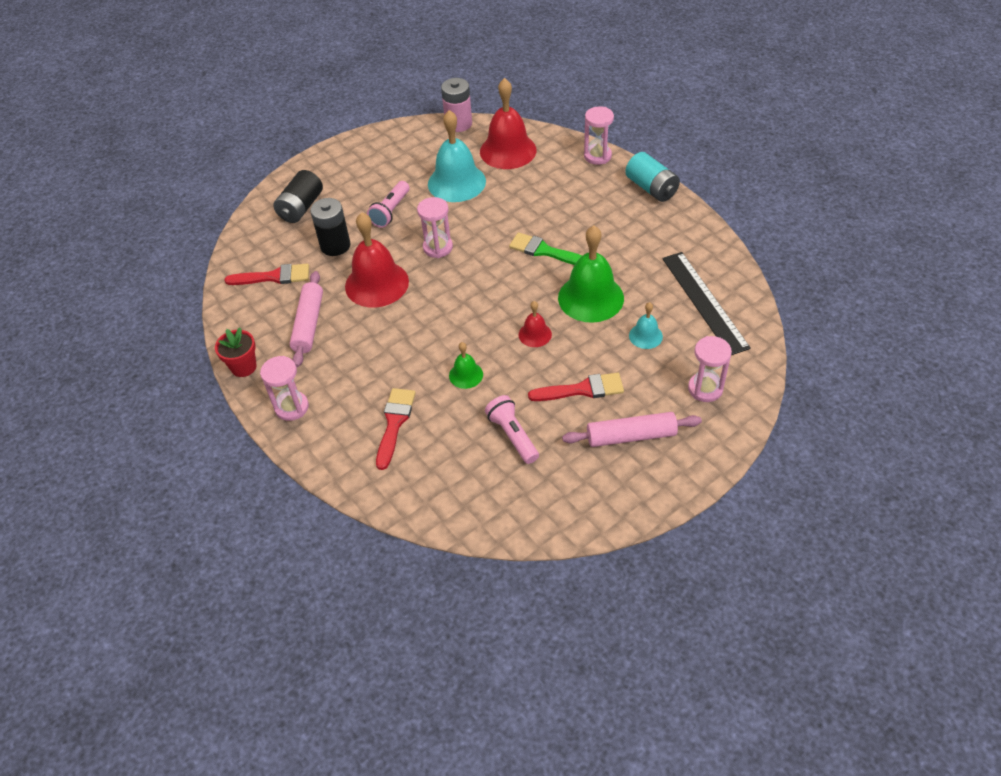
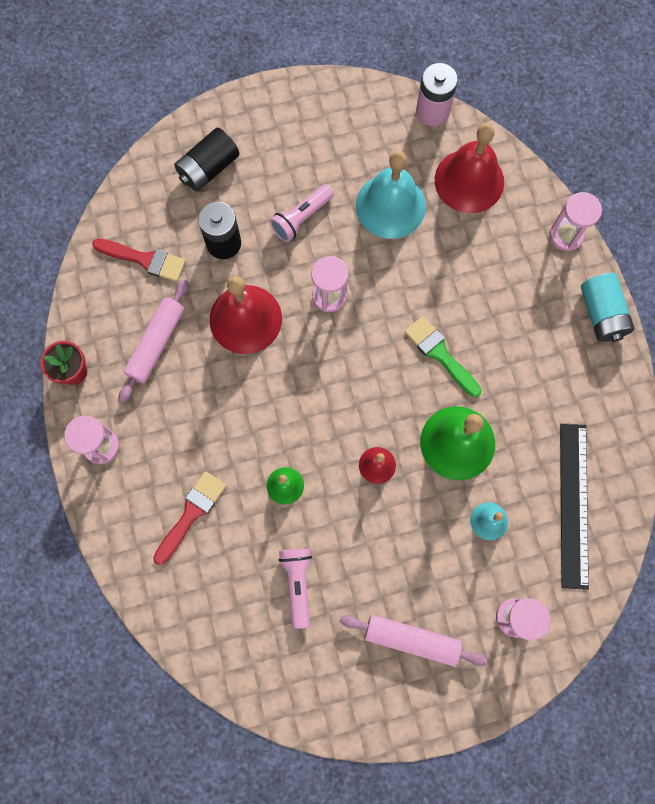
camera: 20 degrees right, 25 degrees up
(582, 389) = (391, 559): red brush -> none

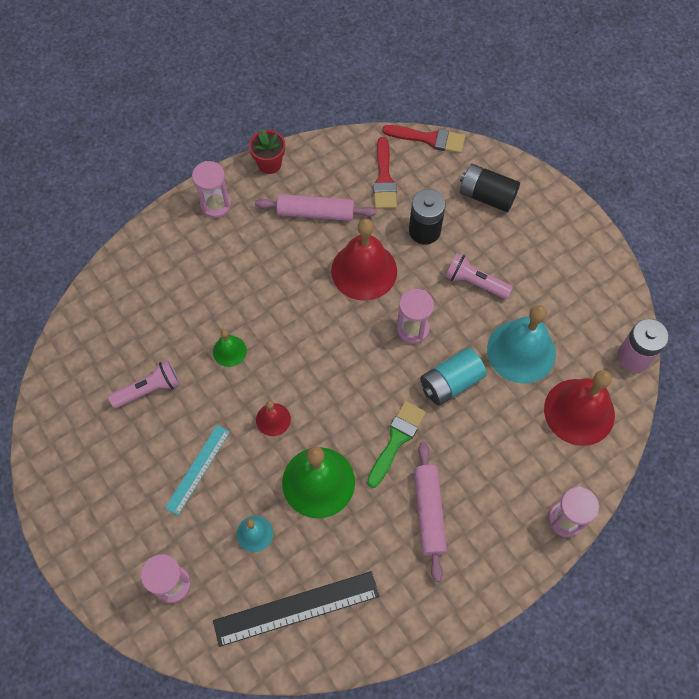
camera: 70 degrees right, 10 degrees down
(191, 513) = (182, 288): red brush -> red brush (429, 139)
(404, 557) = (198, 469): none -> turquoise ruler
(411, 640) = (127, 499): pink rolling pin -> pink rolling pin (428, 512)
(601, 314) = (499, 579): turquoise battery -> turquoise battery (450, 383)

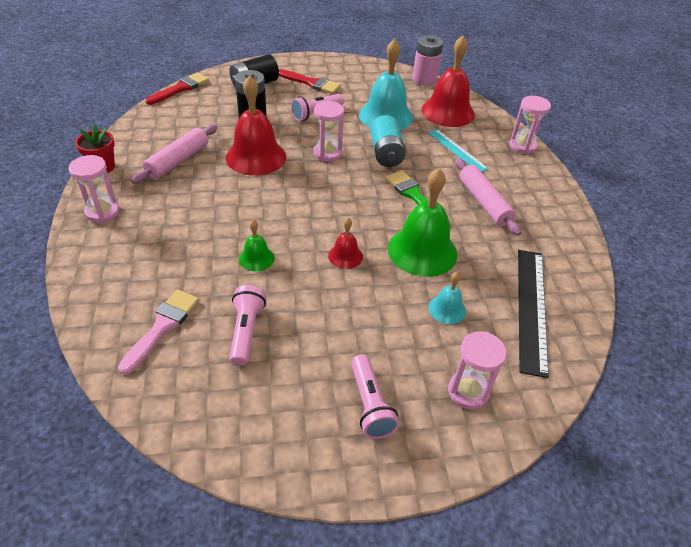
camera: 65 degrees left, 20 degrees down
(123, 330) = (162, 327): none -> pink brush
(124, 514) = (370, 405): none -> pink flashlight
(198, 469) = (358, 325): turquoise ruler -> turquoise ruler (457, 150)
(384, 179) = (188, 118): red brush -> red brush (311, 83)
(428, 512) = (483, 202): pink rolling pin -> pink rolling pin turned 45 degrees clockwise

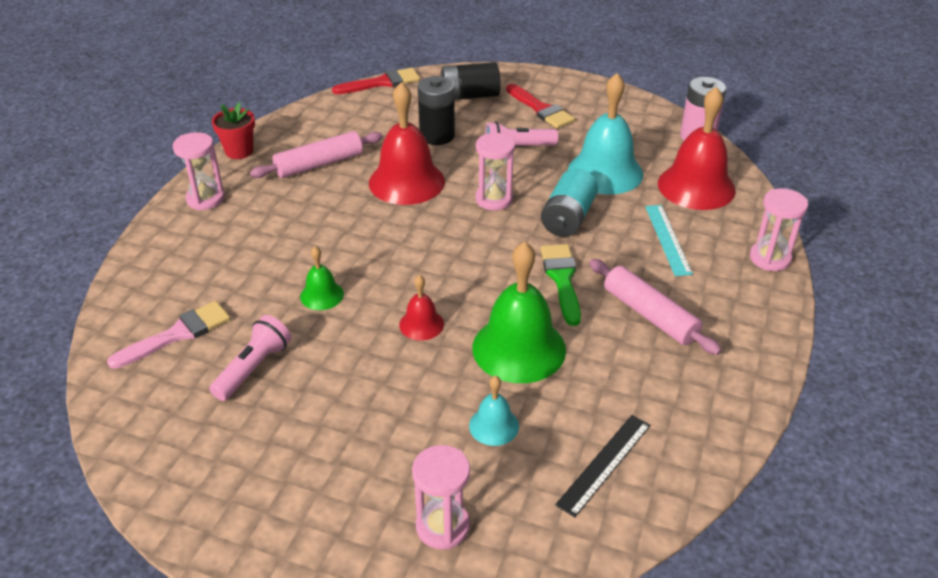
camera: 30 degrees right, 5 degrees down
(370, 405) = (321, 494): pink flashlight -> none
(483, 202) = (649, 315): pink rolling pin -> pink rolling pin turned 45 degrees counterclockwise
(531, 308) = (604, 464): black ruler -> black ruler, size x0.63

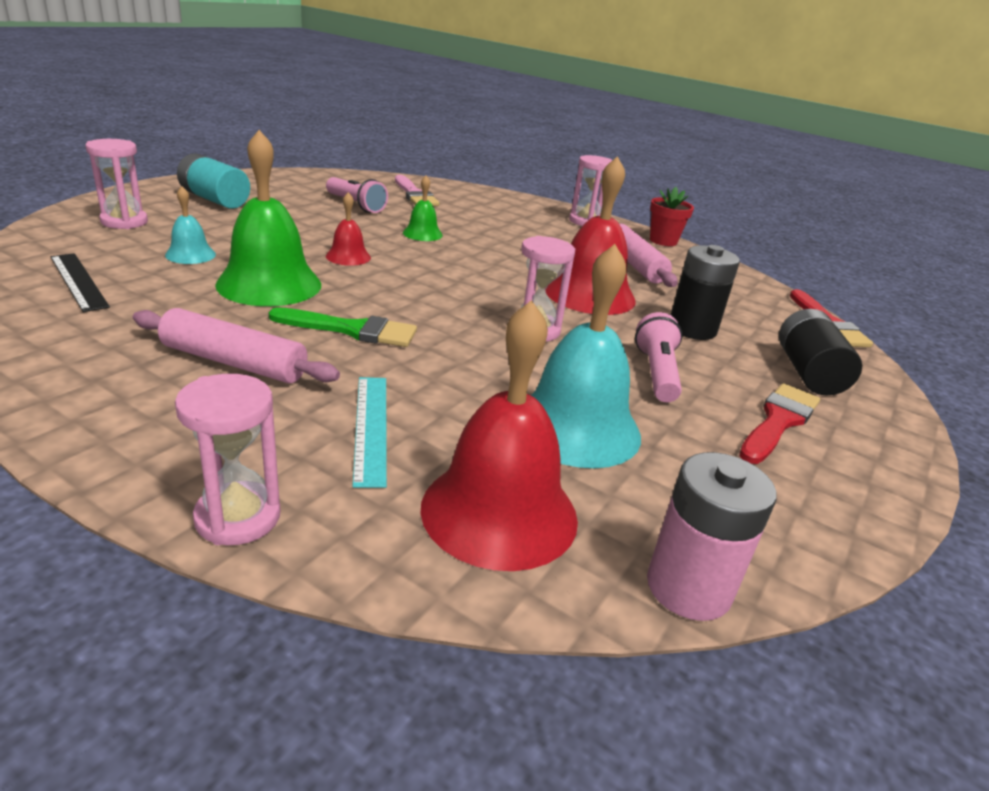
camera: 100 degrees right, 10 degrees down
(541, 109) = (778, 421): red brush -> red brush turned 150 degrees clockwise
(568, 218) = (470, 365): turquoise battery -> turquoise battery (215, 200)
(649, 315) = (234, 362): pink rolling pin -> pink rolling pin turned 45 degrees clockwise
(667, 239) = (371, 427): turquoise ruler -> turquoise ruler turned 75 degrees clockwise

